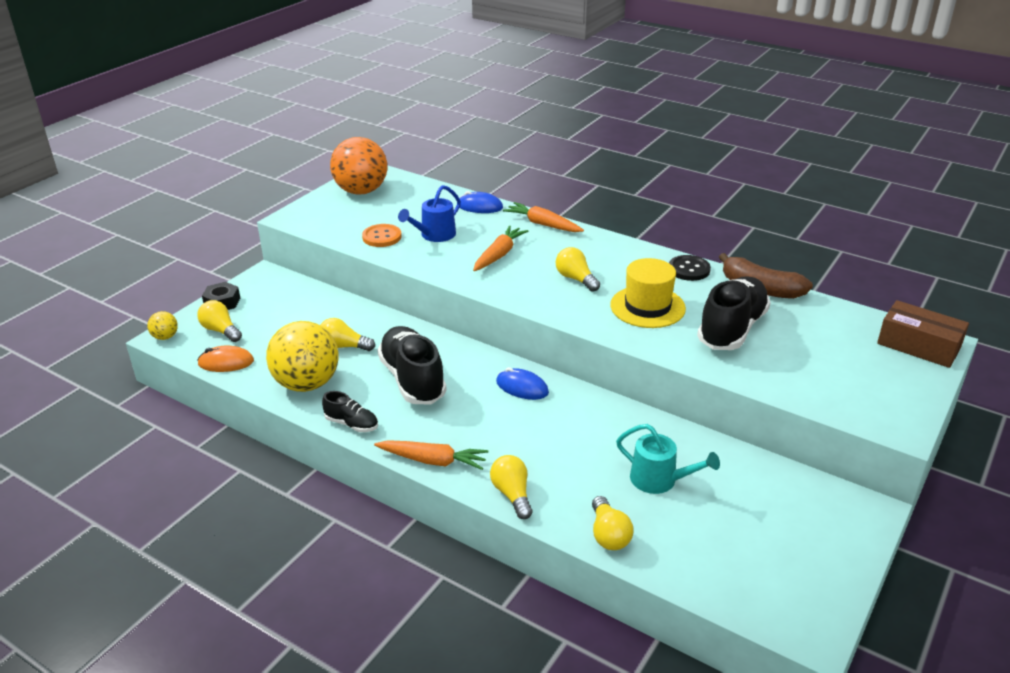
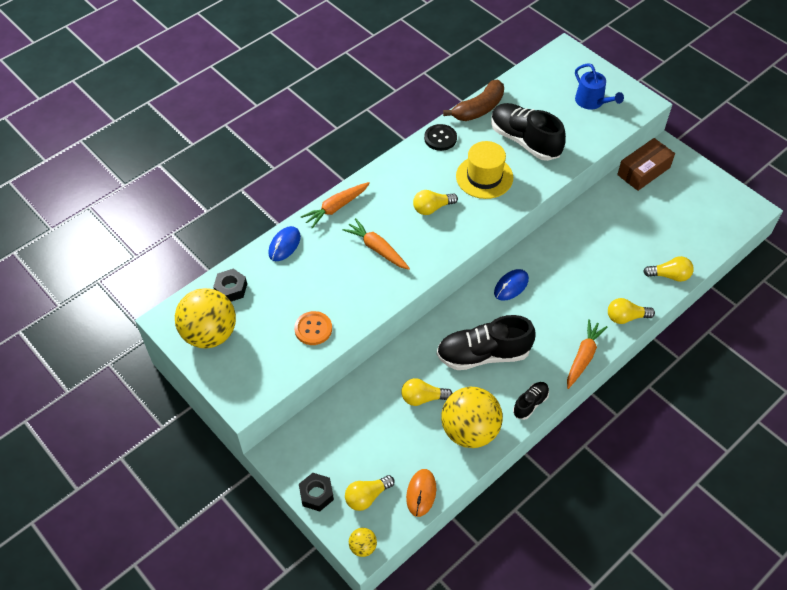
camera: 75 degrees left, 20 degrees up
(343, 346) = (423, 398): yellow light bulb -> yellow light bulb turned 60 degrees clockwise
(361, 191) = (210, 334): orange ball -> yellow ball
(415, 191) = (231, 289): none -> black nut
(434, 235) = (325, 288): blue watering can -> blue watering can (592, 102)
(659, 480) = (625, 236): turquoise watering can -> none
(918, 346) = (566, 61): brown box -> brown box (643, 171)

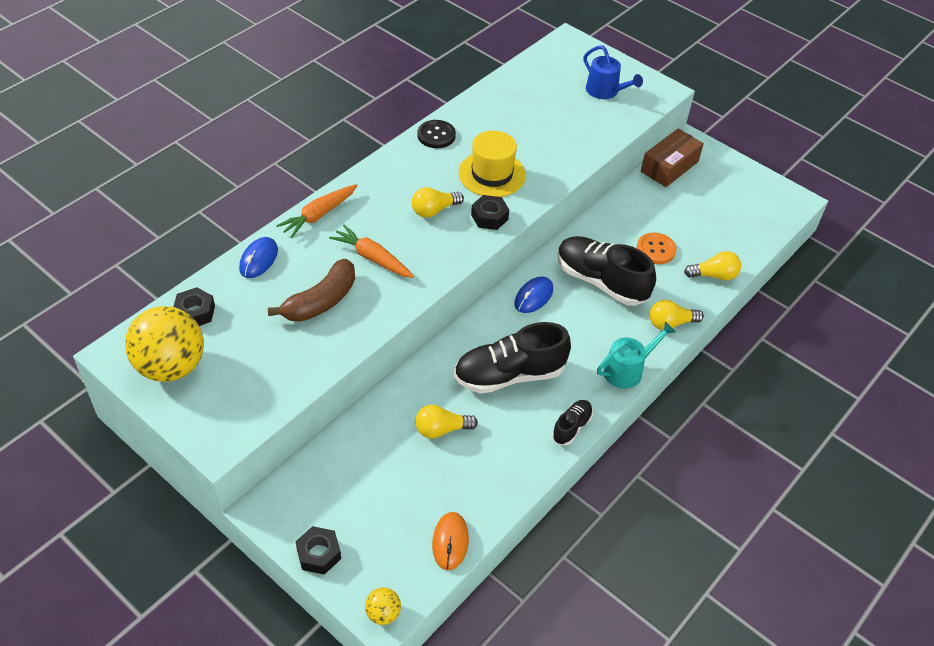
camera: 10 degrees left, 5 degrees down
(313, 329) = (301, 353): orange button -> orange button (656, 249)
(367, 496) = (383, 551): yellow light bulb -> none
(469, 431) = (502, 463): yellow ball -> none
(478, 217) = (489, 217): none -> black nut
(479, 109) = (477, 103): brown banana -> brown banana (321, 301)
(524, 141) = (534, 134): black shoe -> black shoe (601, 281)
(583, 357) = (627, 370): orange carrot -> turquoise watering can

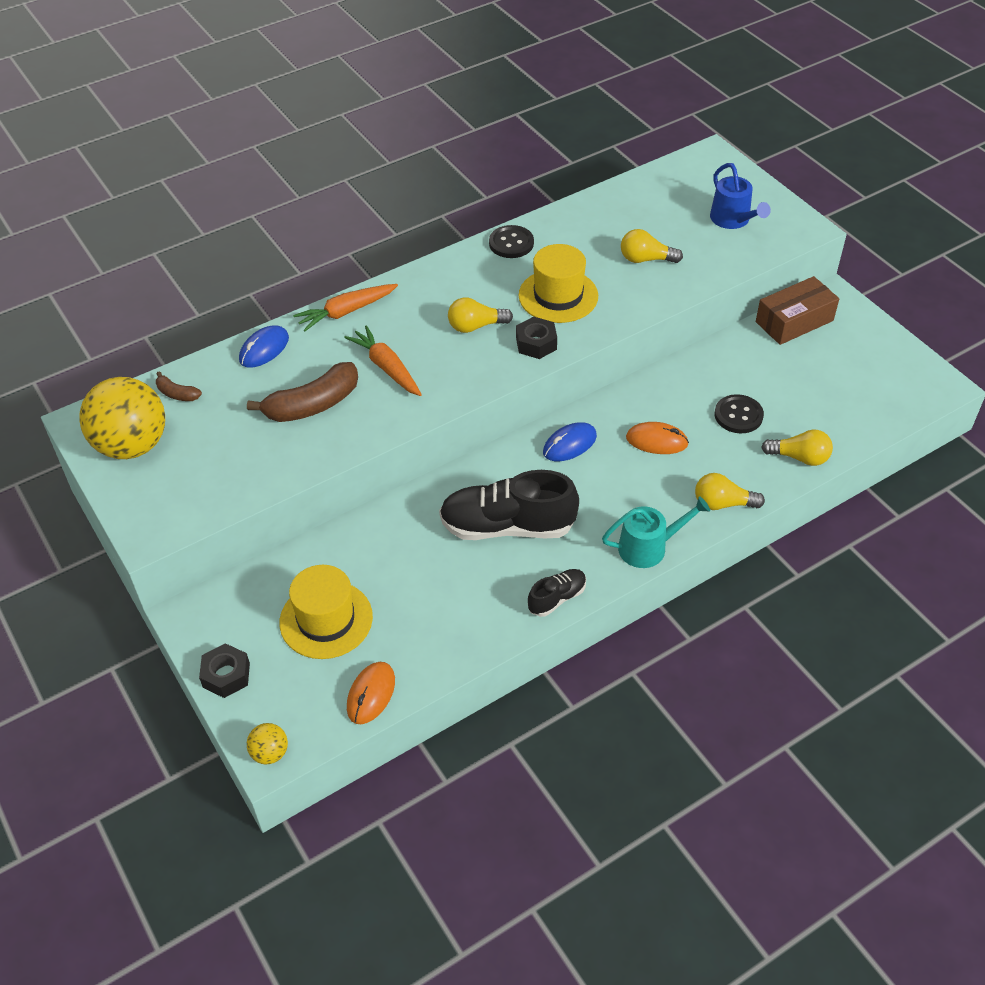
camera: 20 degrees right, 0 degrees up
(195, 312) = (177, 394): black nut -> brown banana
(387, 486) = (326, 619): none -> yellow hat
(441, 429) = (408, 571): yellow light bulb -> yellow light bulb (646, 259)
(601, 281) = (656, 441): black shoe -> orange mouse
(656, 249) = (738, 415): orange button -> black button

